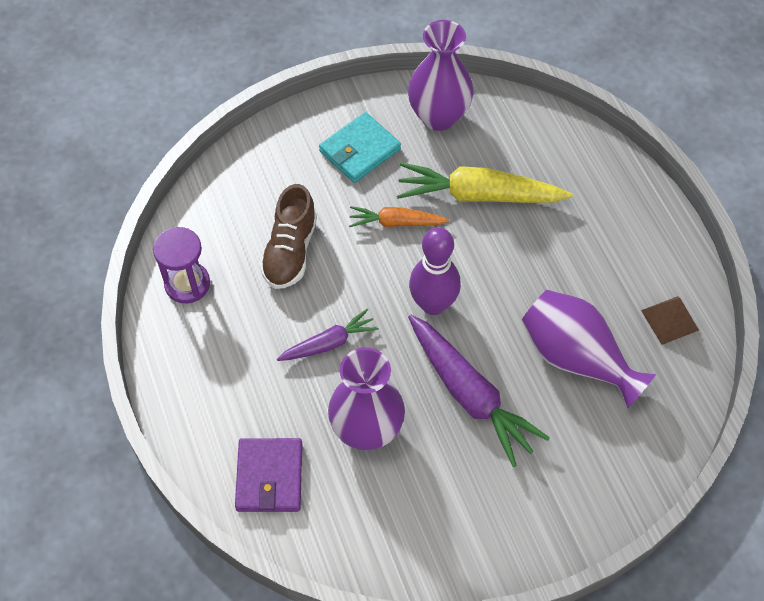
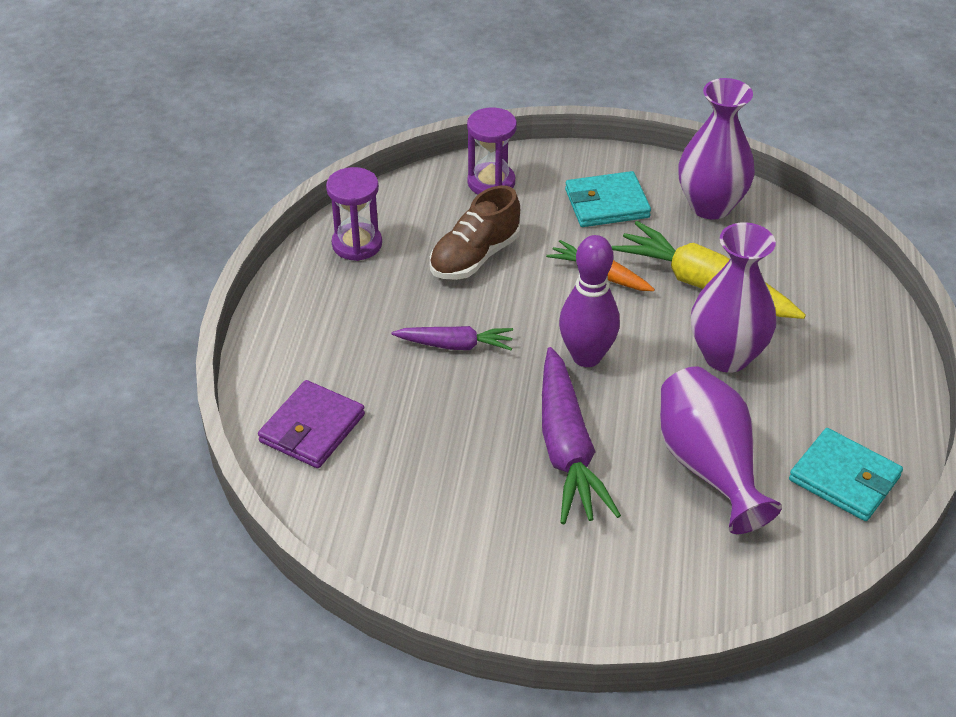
camera: 30 degrees right, 15 degrees down
(256, 171) = (491, 182): none -> purple hourglass
(367, 430) = (437, 432): purple vase -> purple vase (726, 356)
(669, 320) = (844, 478): brown pyramid -> turquoise wallet

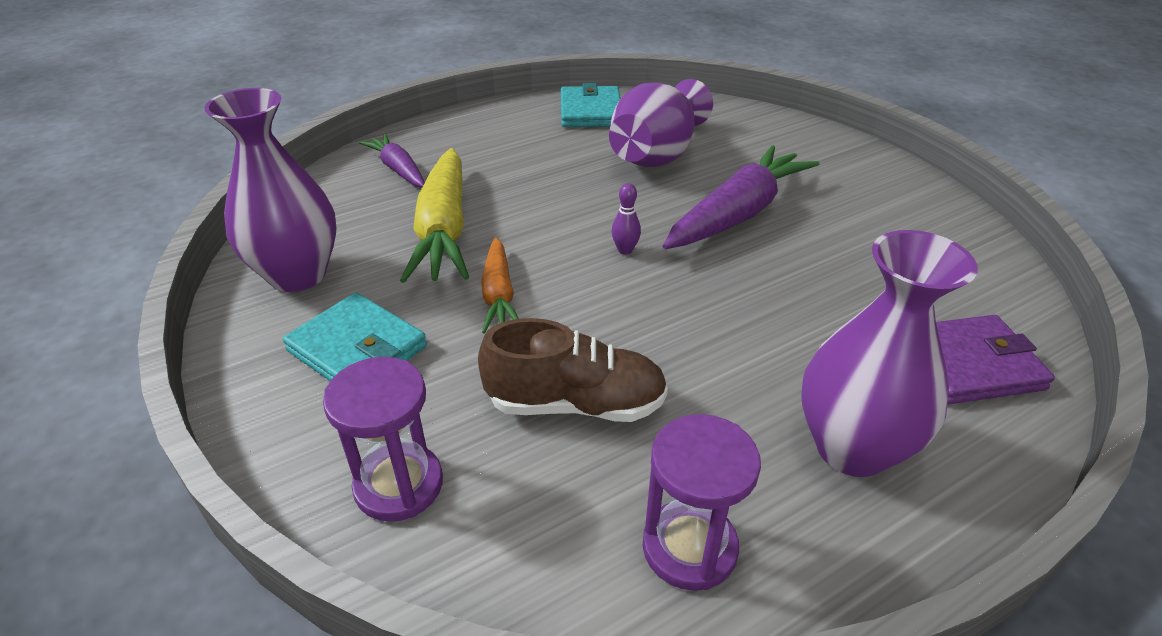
camera: 130 degrees left, 5 degrees down
(455, 345) = (726, 335): purple carrot -> purple carrot (398, 170)
(586, 357) = (625, 250): purple bowling pin -> purple bowling pin, size x0.43
(726, 356) = (528, 187): purple vase -> purple vase (852, 448)

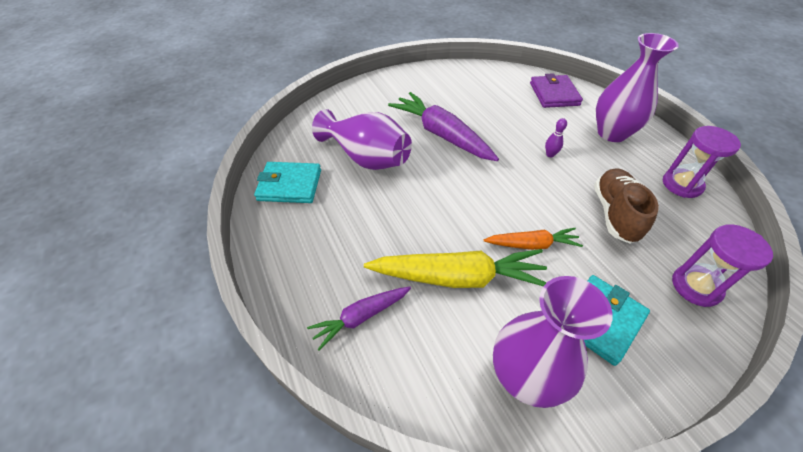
camera: 85 degrees left, 10 degrees up
(625, 250) = (480, 184): purple bowling pin -> purple bowling pin (550, 154)

